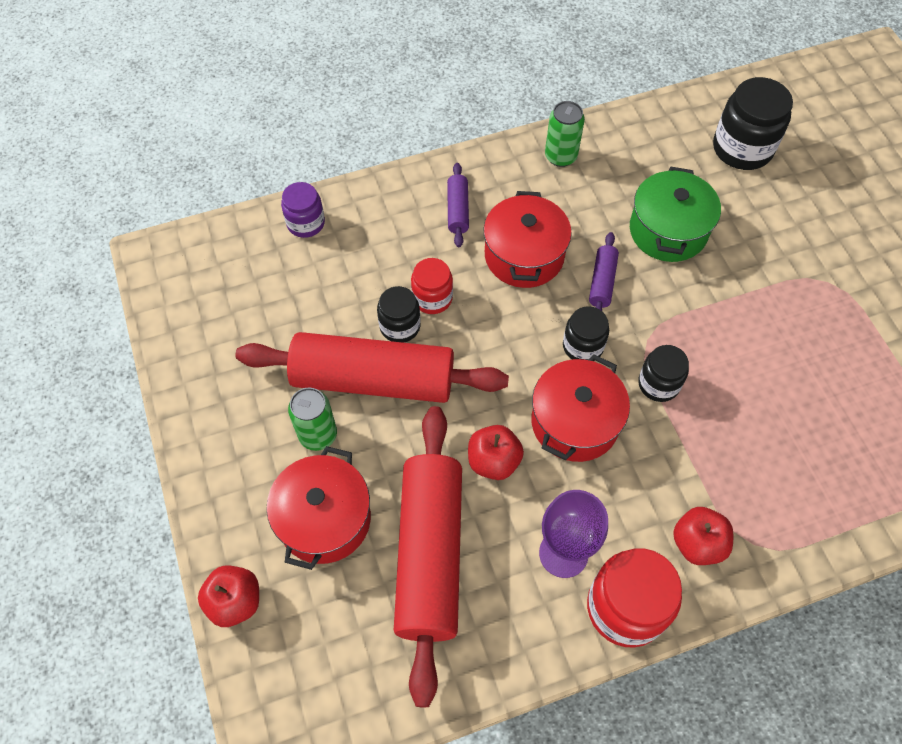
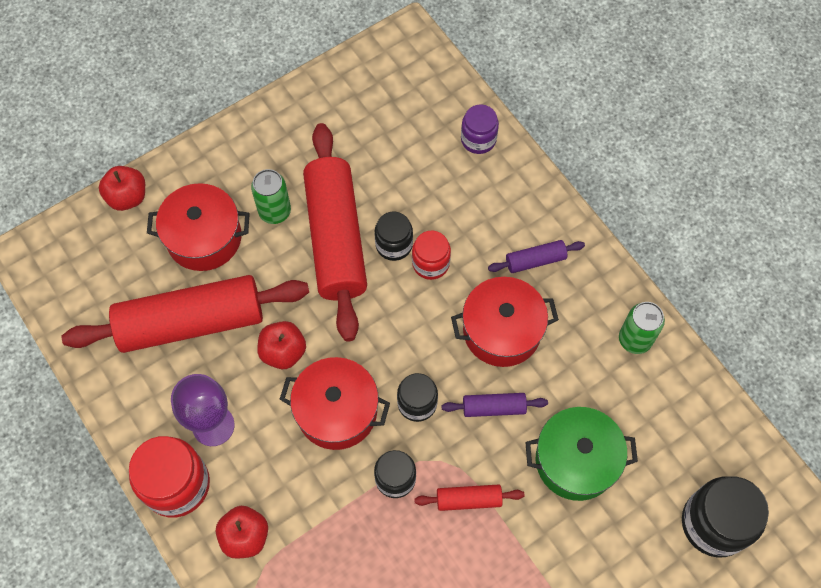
camera: 75 degrees right, 5 degrees up
(691, 325) = (468, 499): none -> red rolling pin

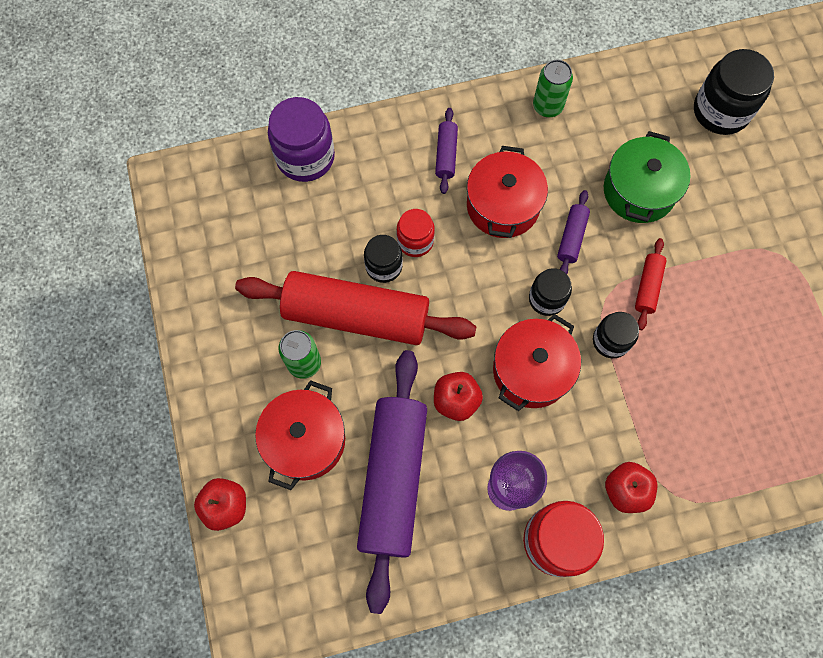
camera: 70 degrees left, 5 degrees up
(191, 322) = (393, 479): red rolling pin -> purple rolling pin
(478, 139) = (305, 157): purple jar -> purple jar, size x1.67

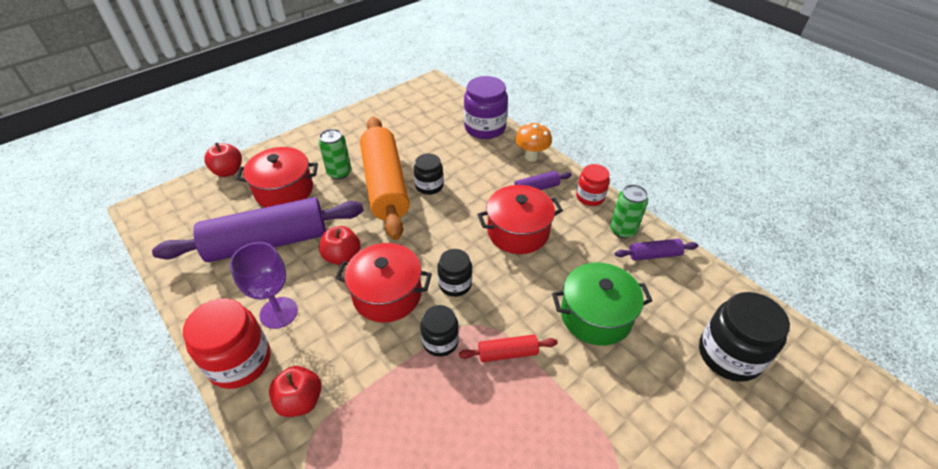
camera: 65 degrees right, 25 degrees down
(356, 315) = (385, 185): red rolling pin -> orange rolling pin
(389, 132) = (531, 156): none -> orange mushroom
(415, 241) = (458, 195): red jar -> red jar (590, 197)
(572, 237) = (519, 282): purple rolling pin -> purple rolling pin (654, 255)

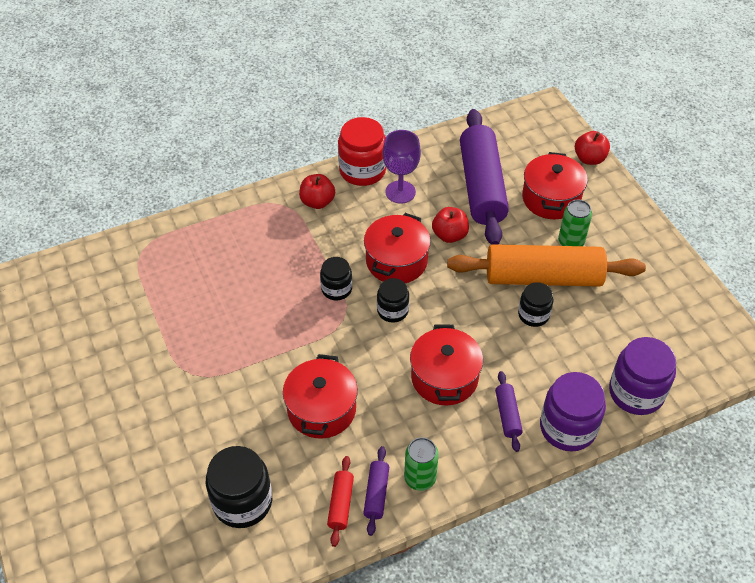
camera: 105 degrees right, 5 degrees up
(507, 353) = (309, 331): red rolling pin -> red rolling pin (341, 504)
(531, 156) = (567, 428): orange mushroom -> purple jar
(590, 197) = (481, 466): red jar -> none
(596, 315) = (321, 409): green pot -> red pot

